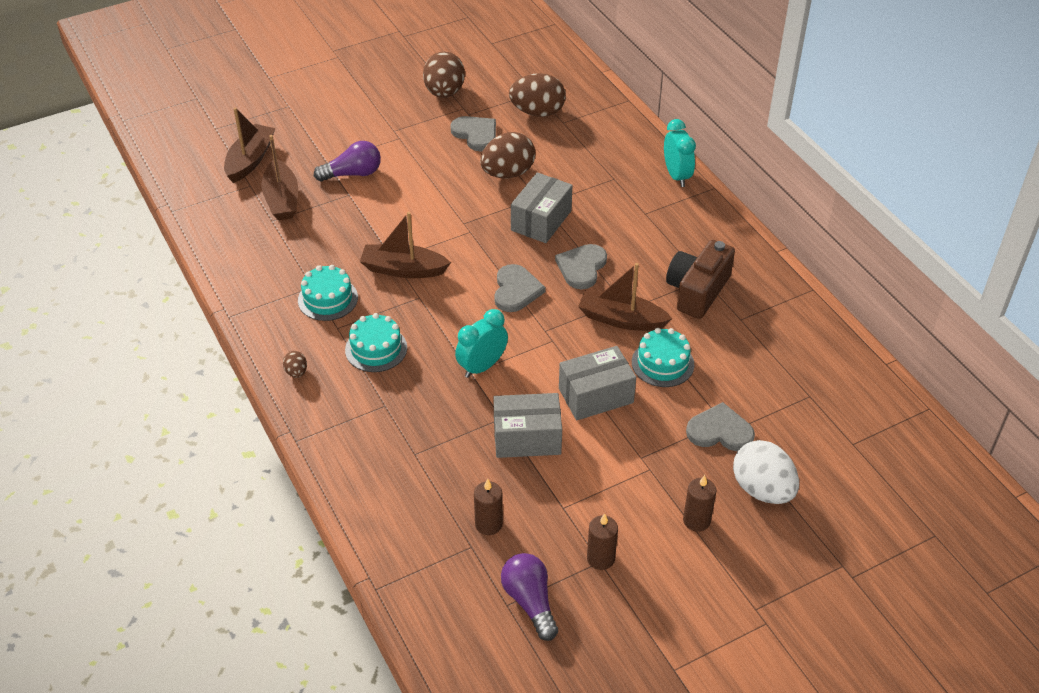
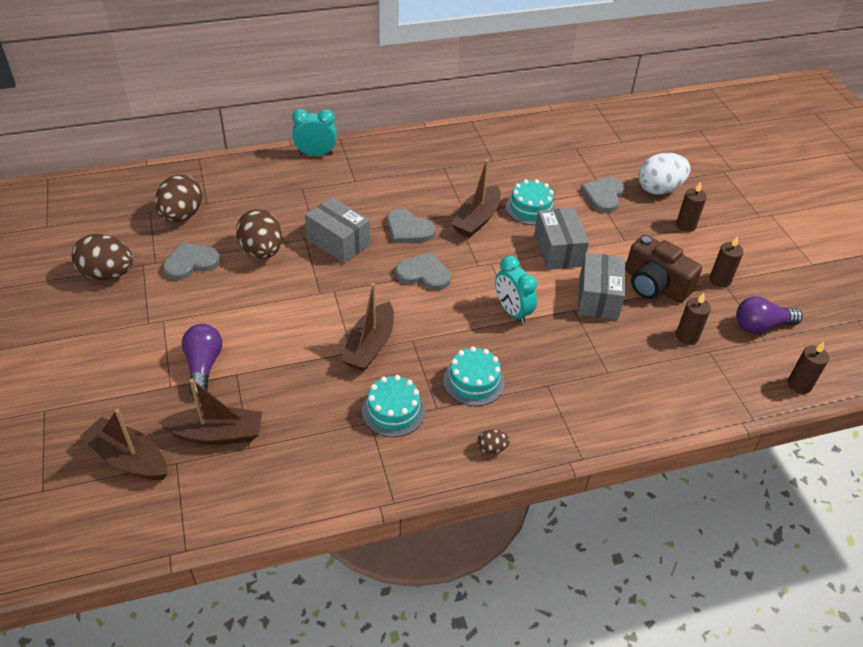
camera: 80 degrees left, 0 degrees up
(439, 638) = (799, 385): none -> brown candle
(697, 291) = (456, 174): brown camera -> brown camera (655, 284)

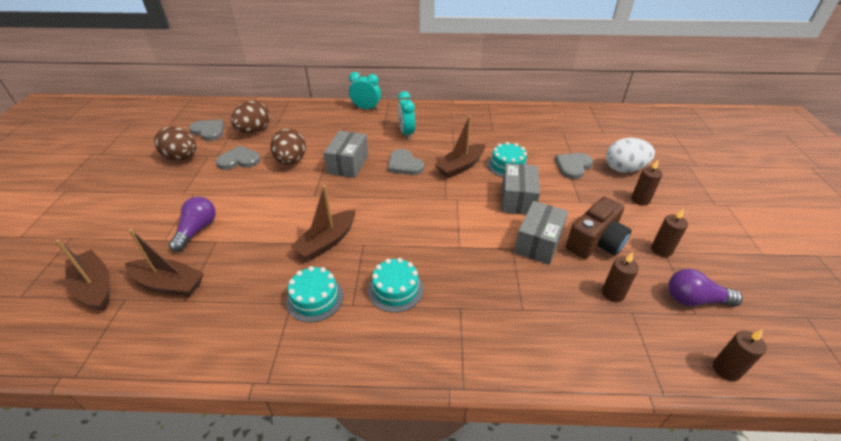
camera: 20 degrees right, 5 degrees down
(338, 242) = (348, 164): grey box -> grey box turned 45 degrees clockwise
(424, 274) = (399, 197): grey heart -> grey heart (209, 131)
(492, 448) = (381, 355): brown egg -> none
(512, 311) = (457, 239): turquoise clock -> turquoise clock (406, 133)
(655, 284) = (595, 242): brown camera -> brown camera turned 105 degrees counterclockwise

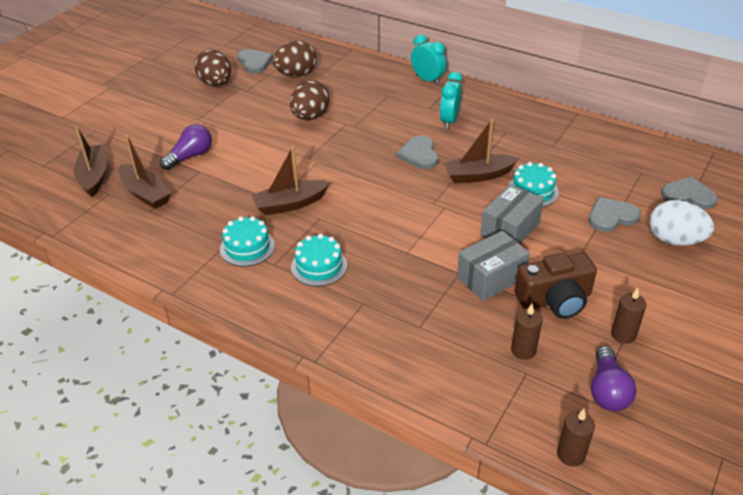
camera: 30 degrees right, 0 degrees up
(239, 160) = (264, 101): grey heart -> grey heart (688, 195)
(348, 164) = (362, 136): grey box -> none
(640, 200) = (656, 279): brown candle -> none
(694, 300) = (607, 390): purple light bulb -> purple light bulb turned 120 degrees counterclockwise

